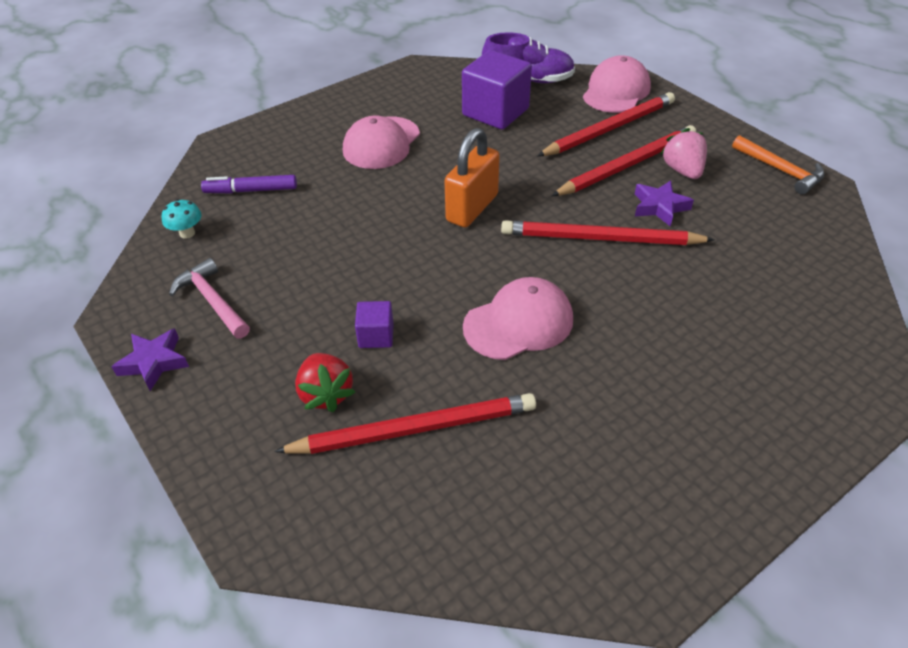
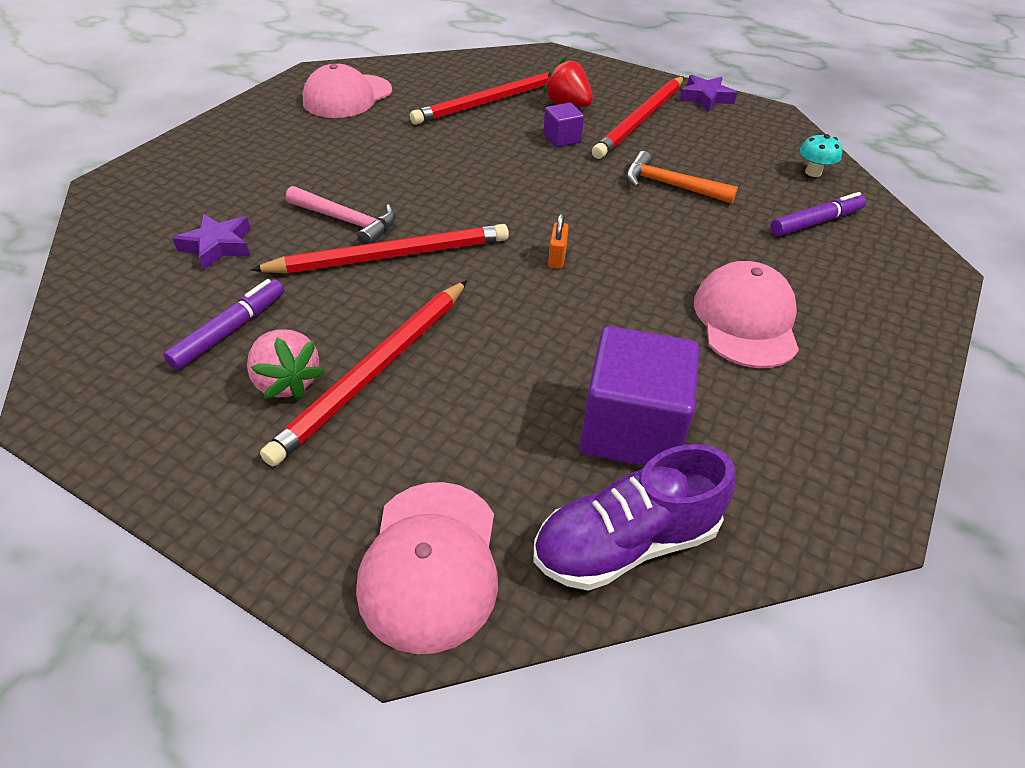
camera: 155 degrees right, 0 degrees up
(212, 301) = (716, 134): pink hammer -> pink hammer (346, 221)
(472, 208) = (557, 258): orange padlock -> orange padlock, size x0.45
(518, 323) = (447, 168): pink cap -> pink cap (347, 97)
(609, 129) = (420, 443): red pencil -> red pencil (640, 120)
(659, 207) = (321, 312): purple star -> purple star (218, 246)
(724, 208) = (230, 330): none -> purple marker
(780, 170) = (120, 423): orange hammer -> orange hammer (671, 185)

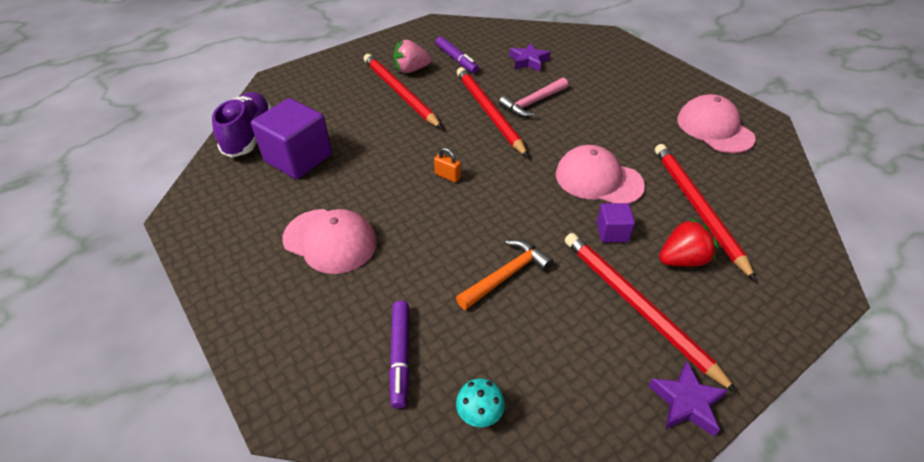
camera: 115 degrees right, 0 degrees up
(390, 255) = (488, 112): red pencil -> red pencil turned 150 degrees clockwise
(431, 564) = (290, 88): pink cap -> pink cap (598, 179)

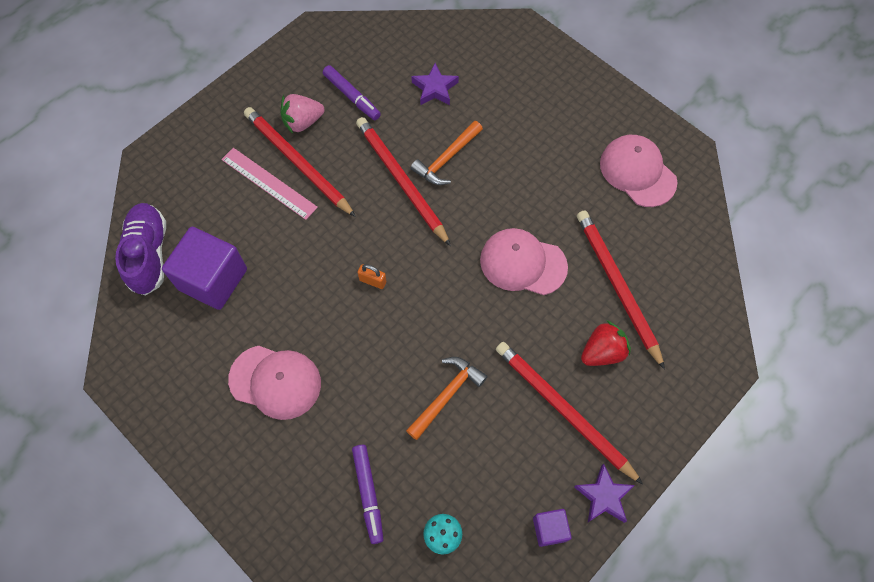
camera: 10 degrees left, 20 degrees up
(371, 102) = (269, 183): none -> pink ruler
(533, 103) = (447, 159): pink hammer -> orange hammer
(612, 232) = (539, 329): purple cube -> purple cube (549, 529)

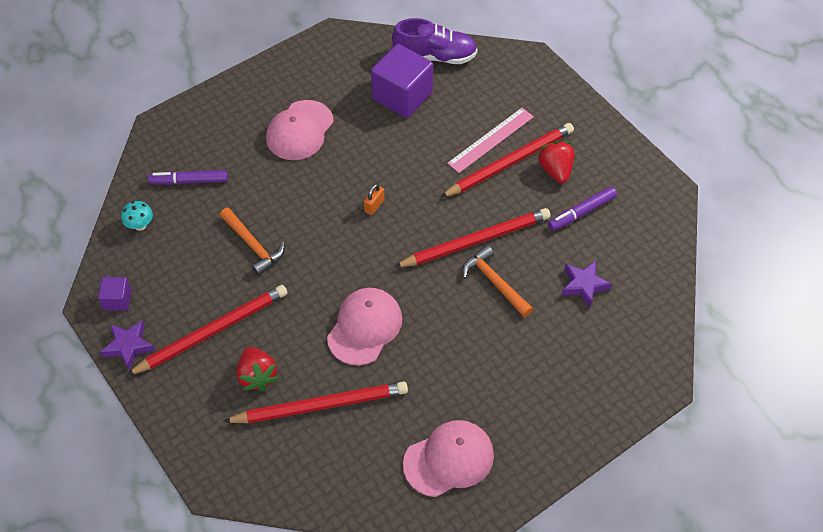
camera: 100 degrees right, 10 degrees down
(303, 122) = (555, 170): pink strawberry -> red strawberry

